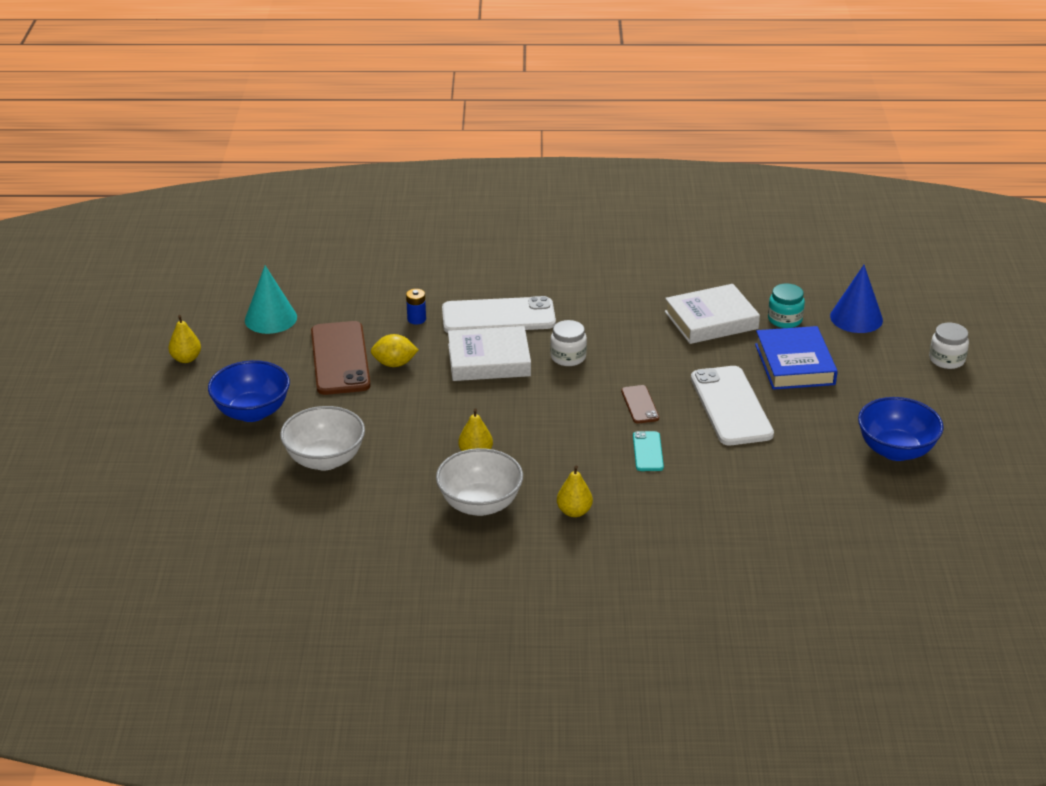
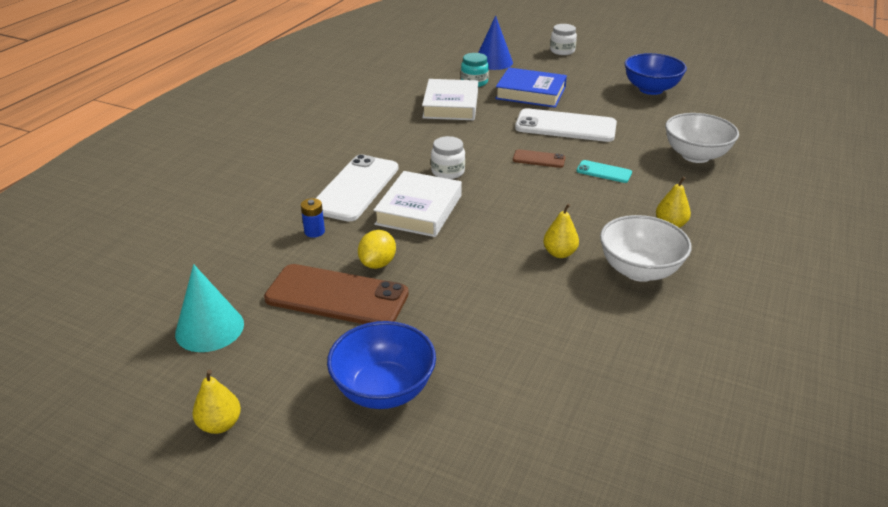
camera: 65 degrees left, 0 degrees up
(325, 460) = (514, 353): white bowl -> white bowl (695, 156)

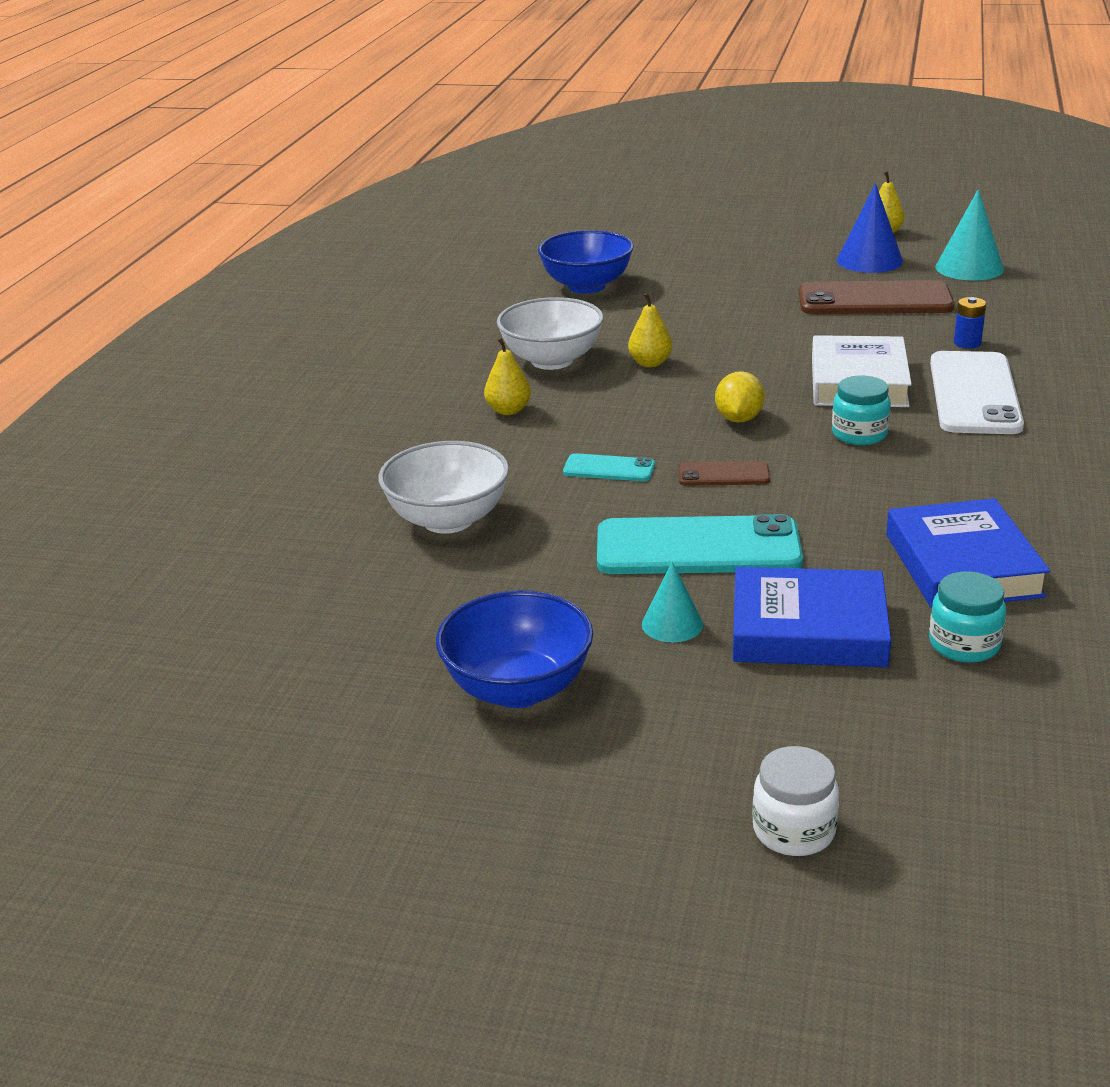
camera: 170 degrees right, 5 degrees down
(378, 263) = (858, 327): yellow lemon -> yellow lemon (739, 419)
(384, 390) = (772, 260): blue bowl -> blue bowl (586, 286)
(448, 172) = (859, 434): white jar -> turquoise jar
(450, 105) = (963, 565): white book -> blue book
(493, 62) = (970, 737): blue cone -> blue cone (869, 260)
(565, 126) = (698, 548): white phone -> turquoise phone
(586, 101) = (672, 624): none -> turquoise cone

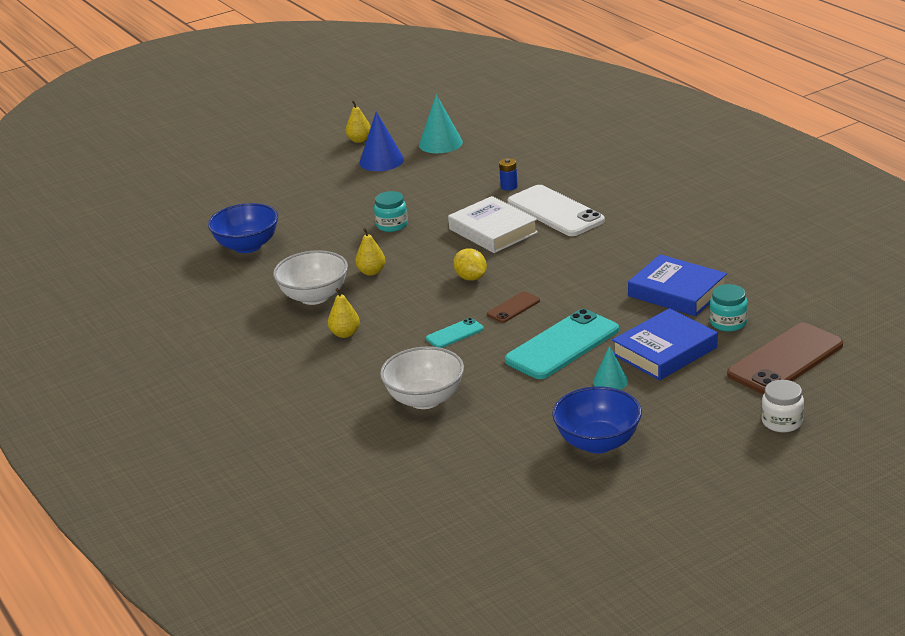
camera: 45 degrees left, 0 degrees up
(859, 434) = (538, 257): turquoise jar -> turquoise jar (392, 225)
(874, 300) = (424, 183): brown phone -> brown phone (785, 360)

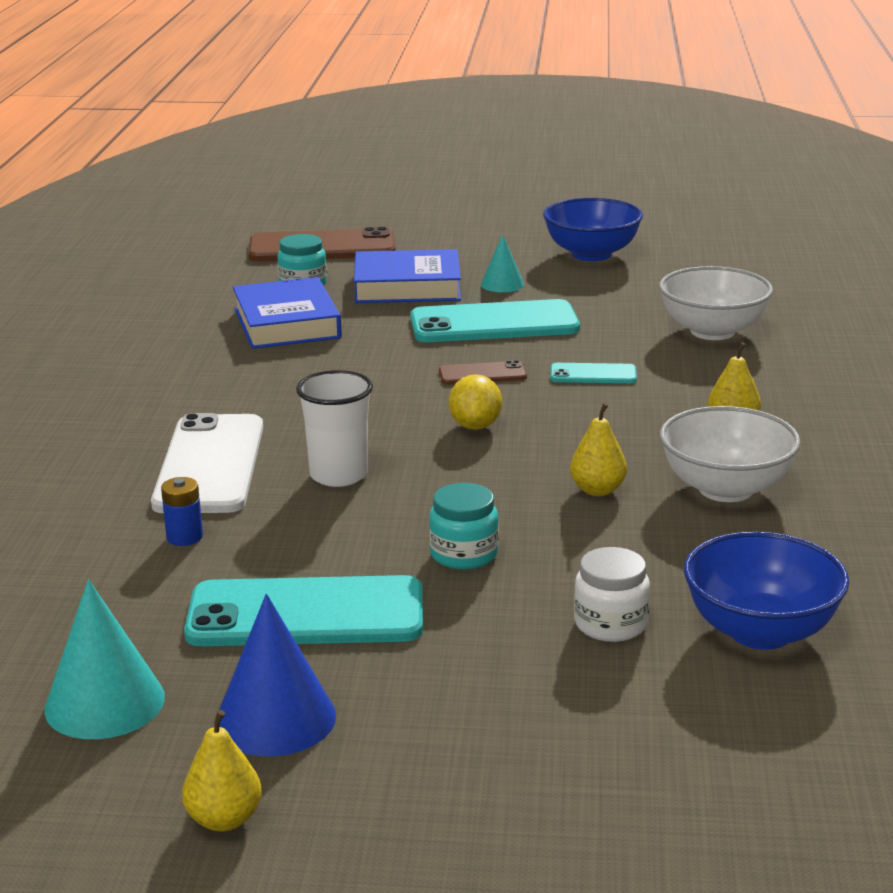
camera: 145 degrees left, 5 degrees down
(419, 185) = (306, 614): none -> turquoise phone
(493, 231) = (338, 475): white book -> white cup
(782, 422) = (418, 220): white jar -> white jar (610, 624)

